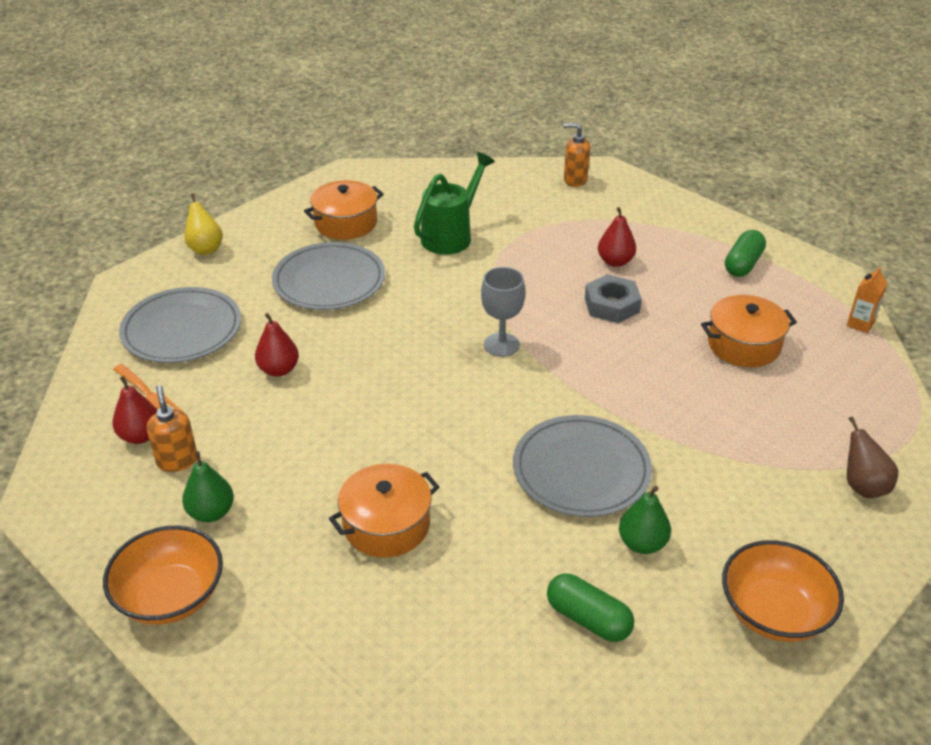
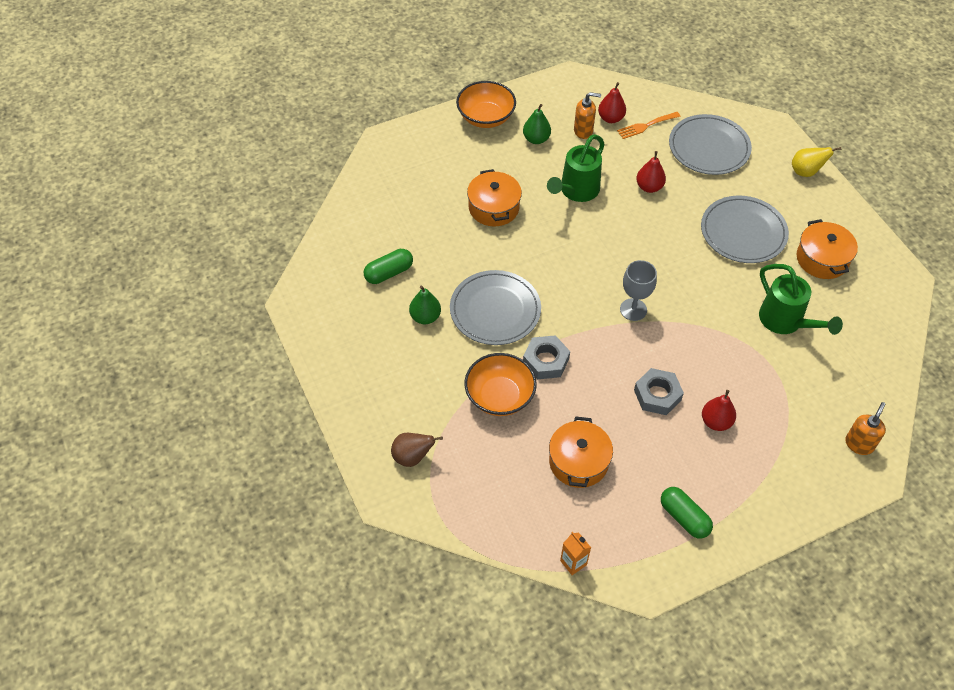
camera: 110 degrees right, 15 degrees up
(314, 440) = (576, 191): none -> green watering can
(629, 401) = (545, 361): none -> grey nut
(774, 612) = (349, 357): orange bowl -> orange bowl (499, 396)

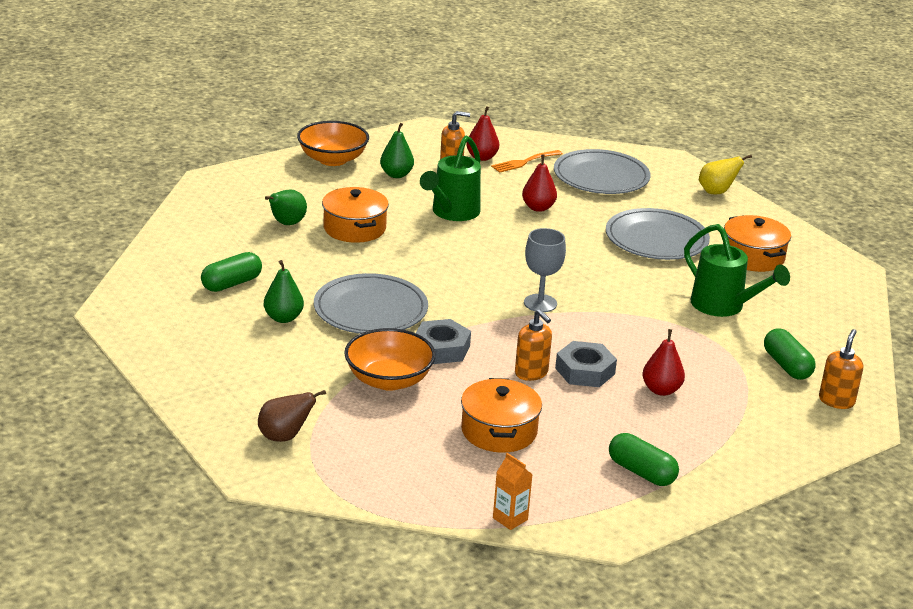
camera: 10 degrees left, 25 degrees down
(439, 199) = (286, 224): none -> green pear
(614, 395) = (531, 373): none -> orange soap dispenser
(825, 398) = (786, 366): none -> green capsule

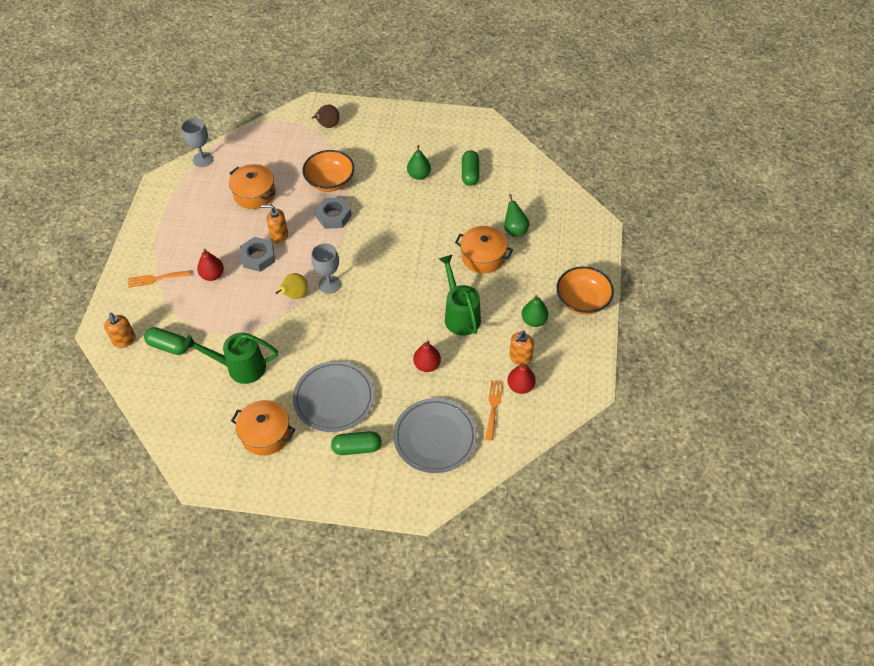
camera: 135 degrees right, 25 degrees up
(370, 309) = (394, 211): grey plate -> none
(510, 519) = (203, 159): orange carton -> grey goblet
(641, 472) = (175, 221): green capsule -> green capsule (357, 448)
(716, 192) = (353, 493): yellow pear -> yellow pear (295, 295)
(736, 430) = (156, 279): none -> orange fork

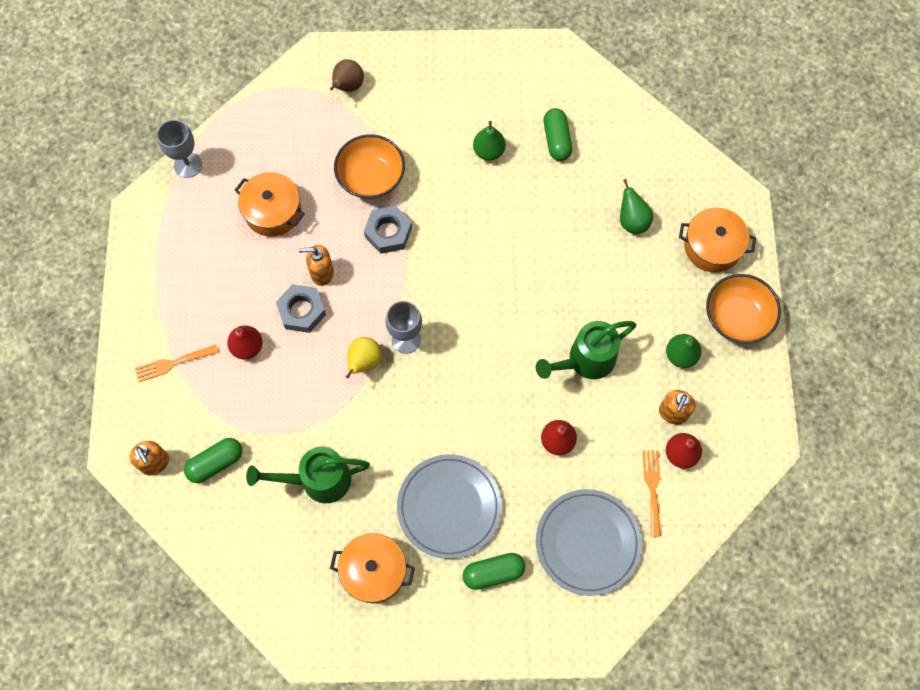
camera: 10 degrees left, 15 degrees up
(168, 346) = (216, 463): green capsule -> green capsule turned 45 degrees counterclockwise
(460, 315) = (585, 361): green watering can -> green watering can turned 90 degrees counterclockwise
(483, 256) = (598, 268): orange pot -> orange pot (712, 246)

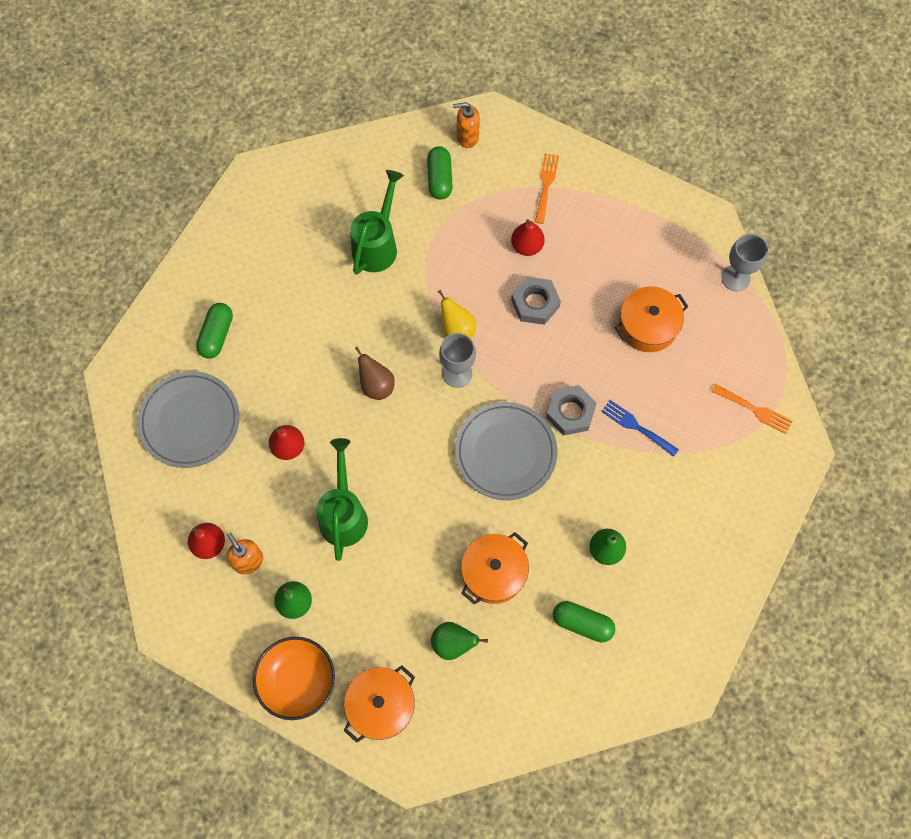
camera: 120 degrees right, 0 degrees up
(322, 273) = (562, 337): orange soap dispenser -> none
(348, 86) = (750, 456): brown pear -> brown pear (376, 385)
(371, 177) = (636, 427): orange bowl -> blue fork
(374, 571) = (278, 249): orange pot -> orange pot (494, 572)
(449, 507) = (291, 330): grey plate -> grey plate (505, 452)
(652, 488) = (197, 501): orange fork -> orange fork (755, 410)

